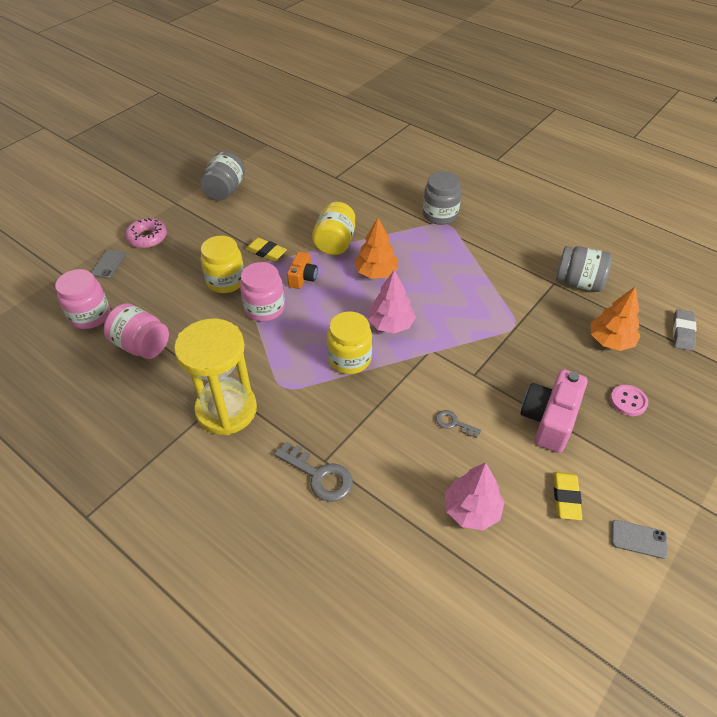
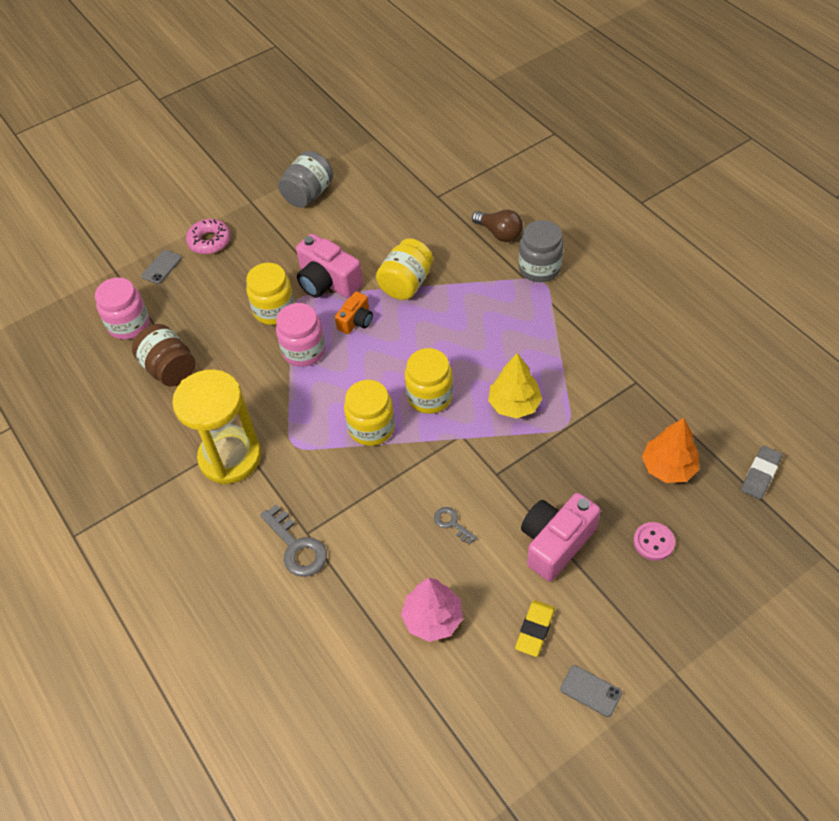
camera: 20 degrees right, 5 degrees up
(142, 345) = (169, 369): pink jar -> brown jar
(266, 252) = (327, 282): yellow eraser -> pink camera
(376, 272) = (438, 330): orange tree -> none
(391, 324) = (430, 396): pink tree -> yellow jar
(397, 195) = (499, 233): none -> brown light bulb
(464, 317) = (514, 404): none -> yellow tree
(578, 282) = (665, 387): grey jar -> none

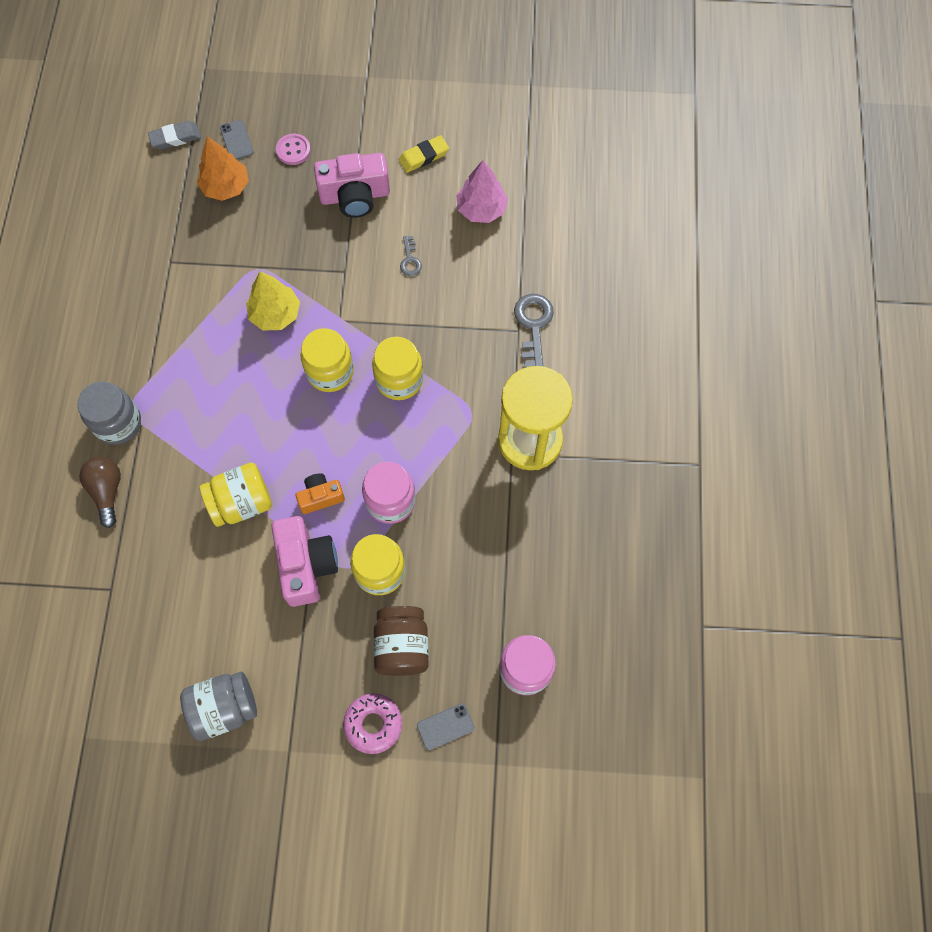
camera: 145 degrees left, 15 degrees up
(169, 369) = (521, 578): brown jar -> brown jar (402, 646)
(590, 691) = (425, 103): grey phone -> grey phone (236, 140)

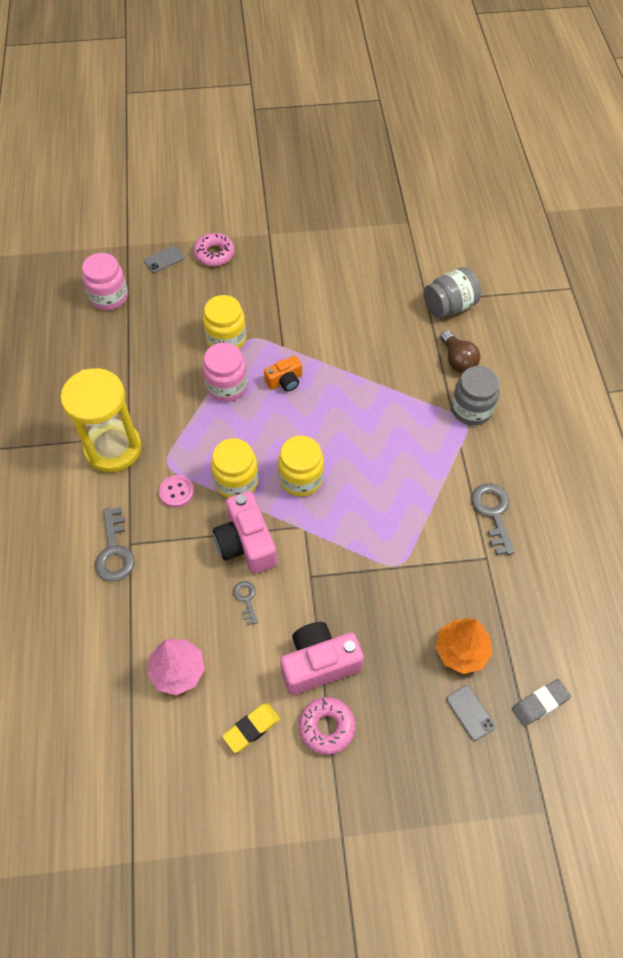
camera: 170 degrees right, 10 degrees down
(144, 303) = (493, 513): none -> grey key
(224, 708) = (319, 248): grey jar -> grey jar (449, 306)
(241, 503) = (347, 368): yellow jar -> none
(275, 314) = (366, 522): yellow tree -> none
(293, 150) = (402, 710): pink button -> pink button (176, 492)
(306, 565) = (284, 335): pink camera -> pink camera (246, 543)
(360, 148) = (326, 727): none -> pink donut
(402, 646) = (201, 297): brown jar -> none

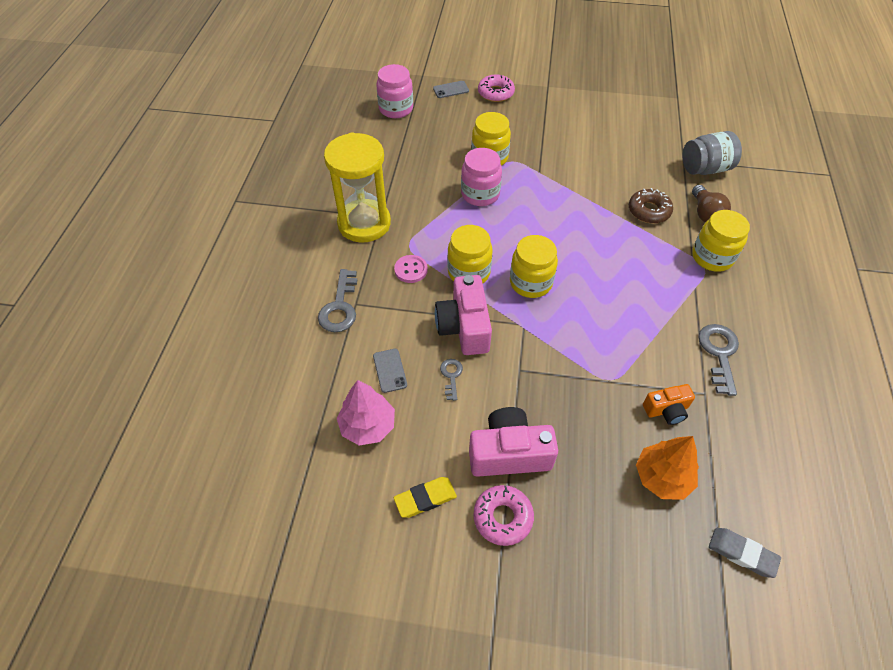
camera: 15 degrees right, 5 degrees down
(285, 381) = (534, 200): orange camera -> orange camera (666, 410)
(402, 369) = (649, 211): none -> brown donut
(470, 712) = (661, 543): grey phone -> grey phone (390, 370)
(471, 409) = (712, 257): grey jar -> yellow jar
(540, 703) = (742, 553): grey eraser -> grey eraser turned 45 degrees clockwise

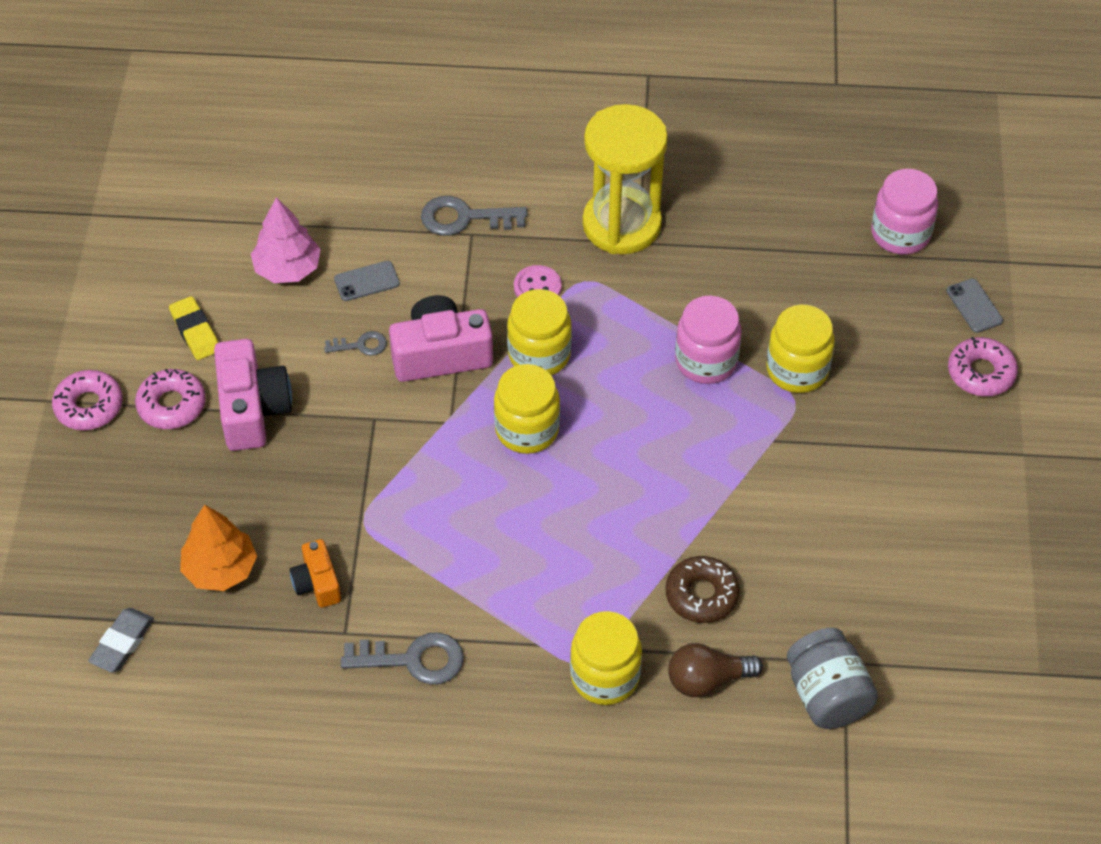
camera: 85 degrees right, 0 degrees up
(501, 592) = (89, 406): none -> pink donut

